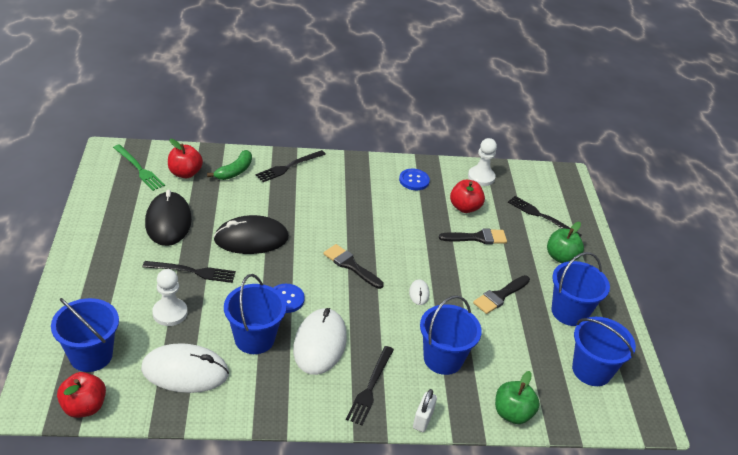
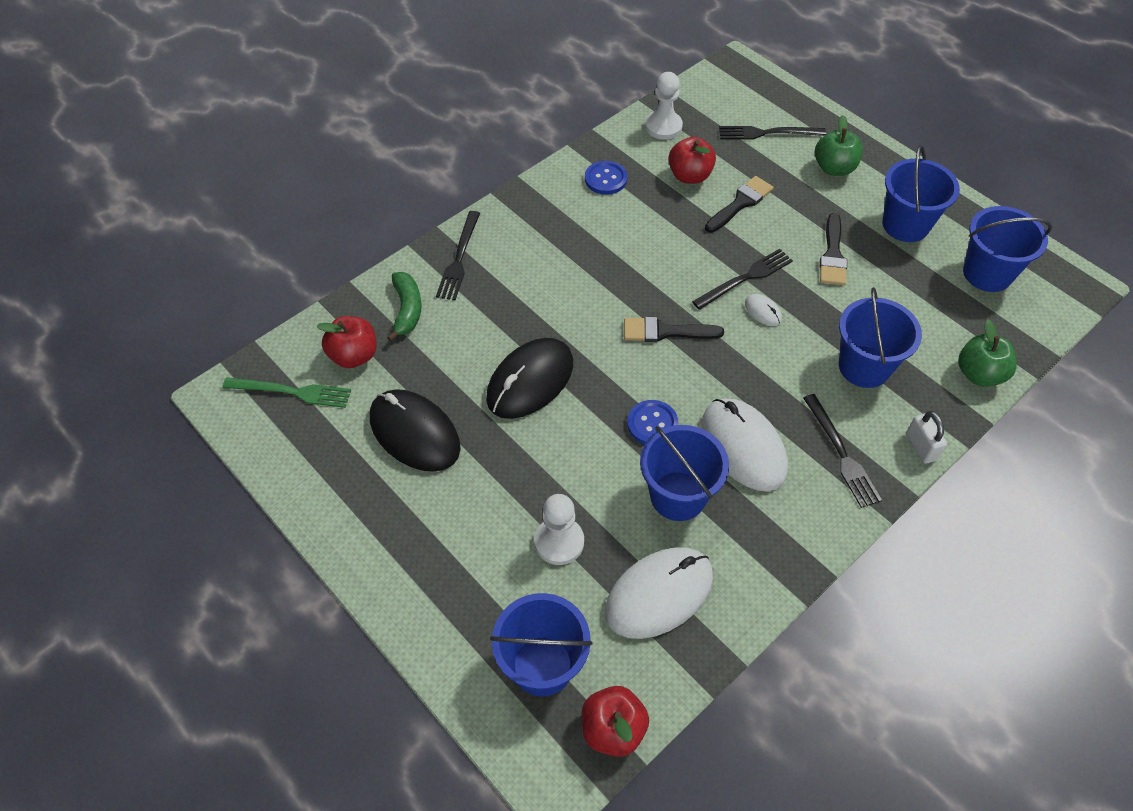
camera: 35 degrees left, 15 degrees up
(192, 272) = (520, 472): black fork -> black fork (745, 278)

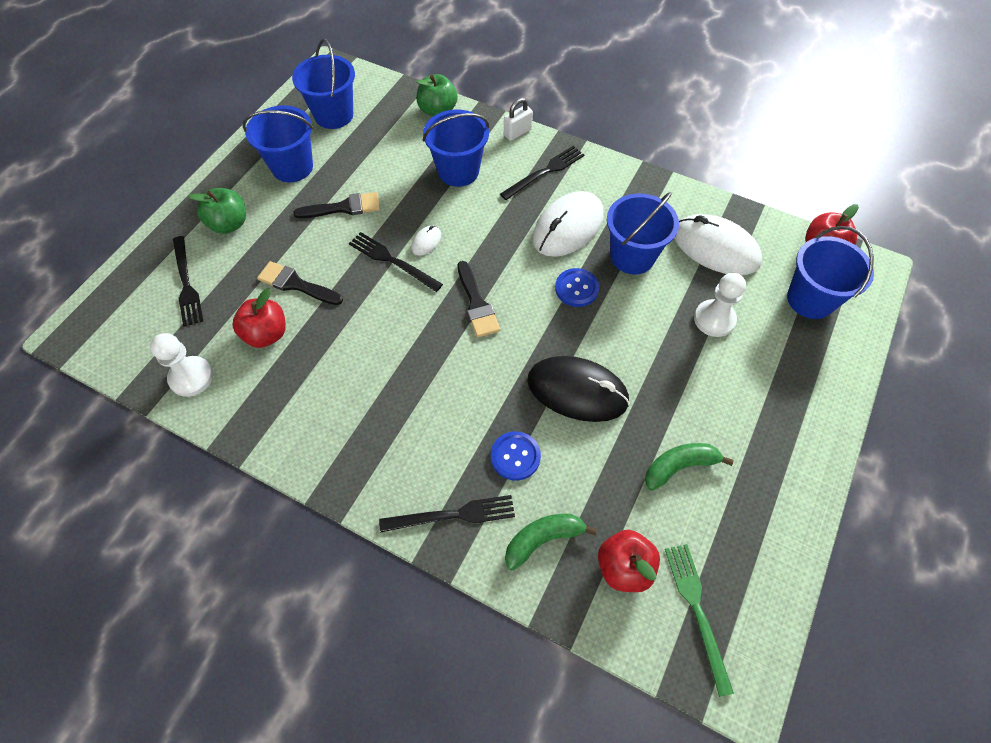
camera: 110 degrees left, 5 degrees up
(414, 433) = (679, 466): black mouse -> green banana
(605, 179) = (289, 409): blue button -> blue button (515, 456)

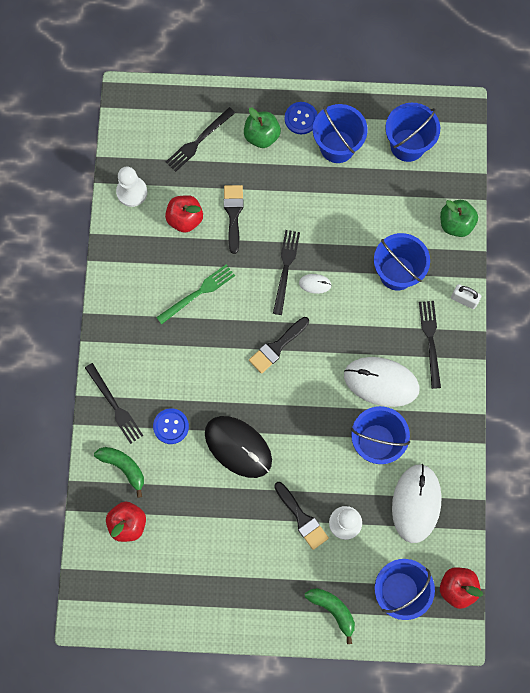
camera: 65 degrees right, 15 degrees up
(344, 207) = (317, 207): black brush -> black brush (302, 518)
(545, 172) = (430, 340): black fork -> black fork turned 120 degrees counterclockwise
(576, 288) = (325, 412): blue button -> blue button (301, 118)
(577, 391) = (238, 447): black mouse -> black mouse turned 45 degrees counterclockwise
(679, 466) = (212, 535): green banana -> green banana (333, 610)
(697, 610) = (120, 577): green fork -> green fork (198, 293)

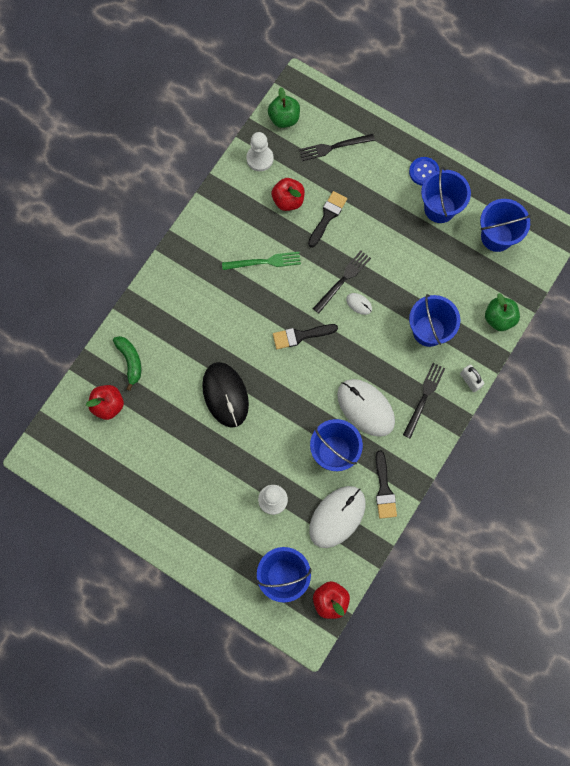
camera: 30 degrees right, 0 degrees up
(114, 405) = (151, 311): black fork -> none
(171, 426) = (184, 351): blue button -> none
(261, 136) = (385, 169): green apple -> green apple (284, 118)
(302, 518) = (241, 477): black brush -> black brush (384, 489)
(333, 610) = (223, 560): green banana -> none

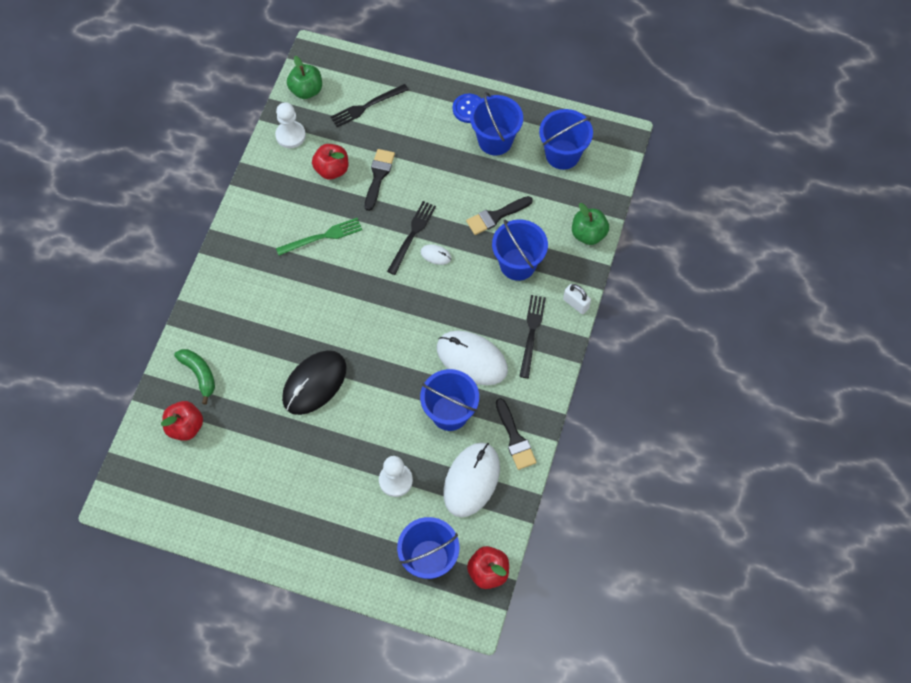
camera: 15 degrees left, 10 degrees down
(225, 395) = (314, 383): black mouse -> black mouse turned 75 degrees clockwise
(300, 336) = (381, 302): black brush -> black brush (496, 216)

